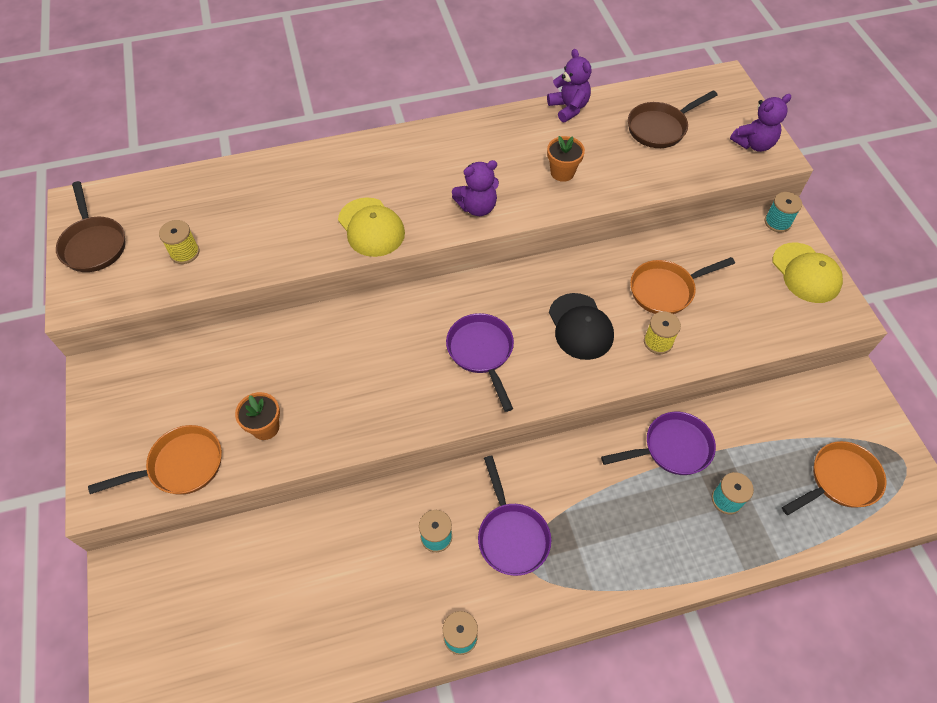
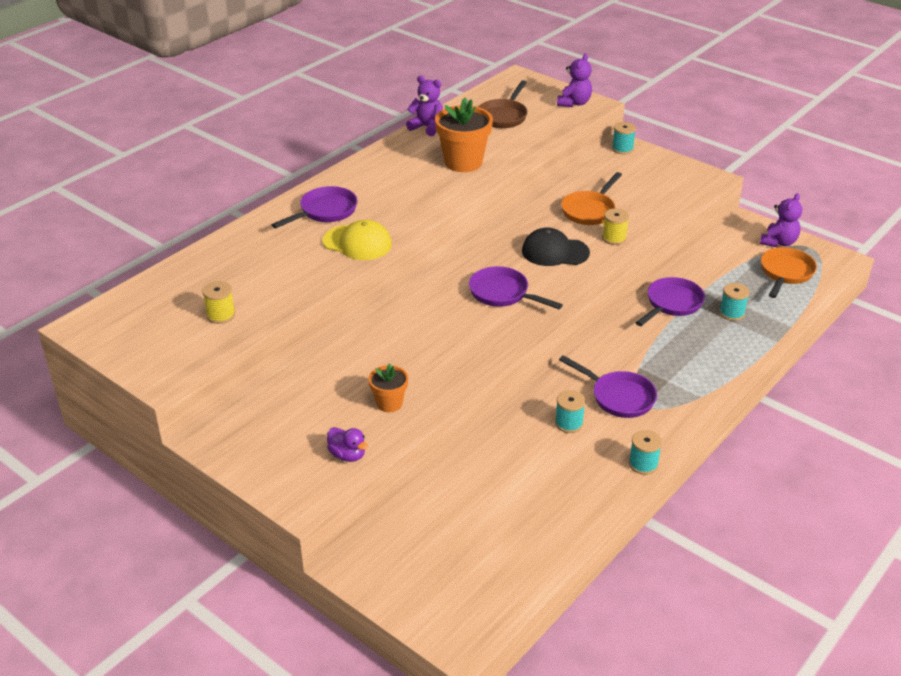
camera: 35 degrees left, 20 degrees down
(94, 244) = (131, 343): brown pan -> none
(180, 466) = (347, 455): orange pan -> purple duck
(378, 172) = (325, 212): none -> purple pan
(477, 207) = (424, 202): purple teddy bear -> purple teddy bear (778, 242)
(562, 172) = (463, 162): orange flower pot -> orange flower pot, size x1.80
(580, 326) = (555, 252): black cap -> black cap turned 150 degrees clockwise
(806, 273) = (667, 167): yellow cap -> none

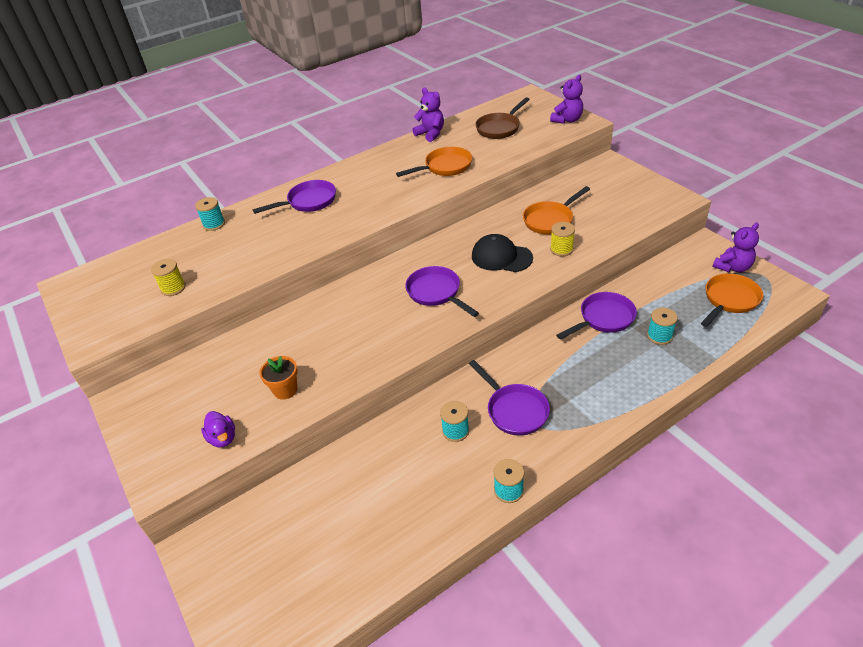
camera: 20 degrees right, 5 degrees up
(357, 243) = (318, 233): yellow cap -> none
(463, 162) = (445, 167): orange flower pot -> orange pan
(622, 149) = (604, 164): turquoise spool -> turquoise spool (214, 224)

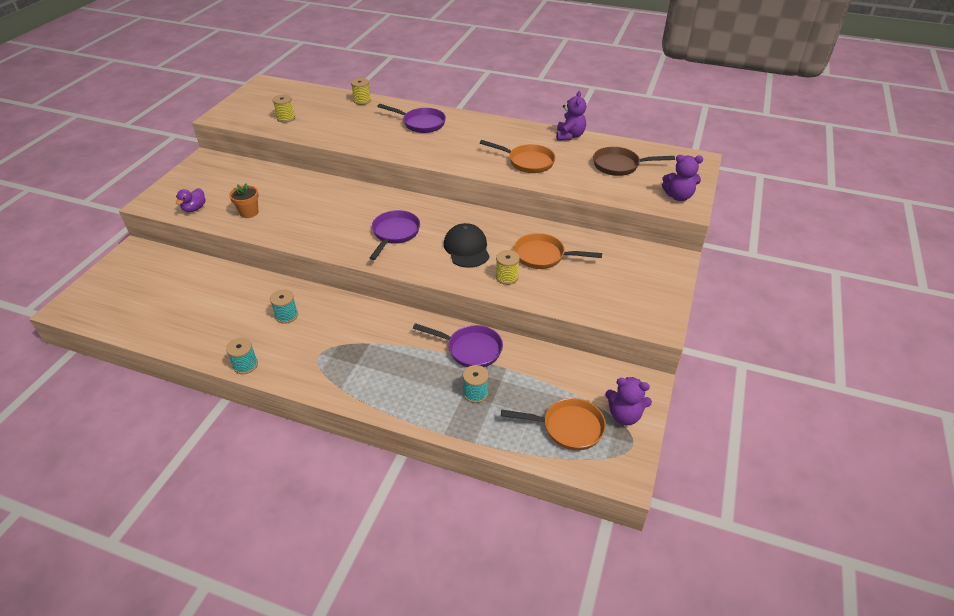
camera: 50 degrees right, 0 degrees up
(214, 224) = (362, 101): turquoise spool -> yellow spool
(514, 410) = (326, 337): purple pan -> none

